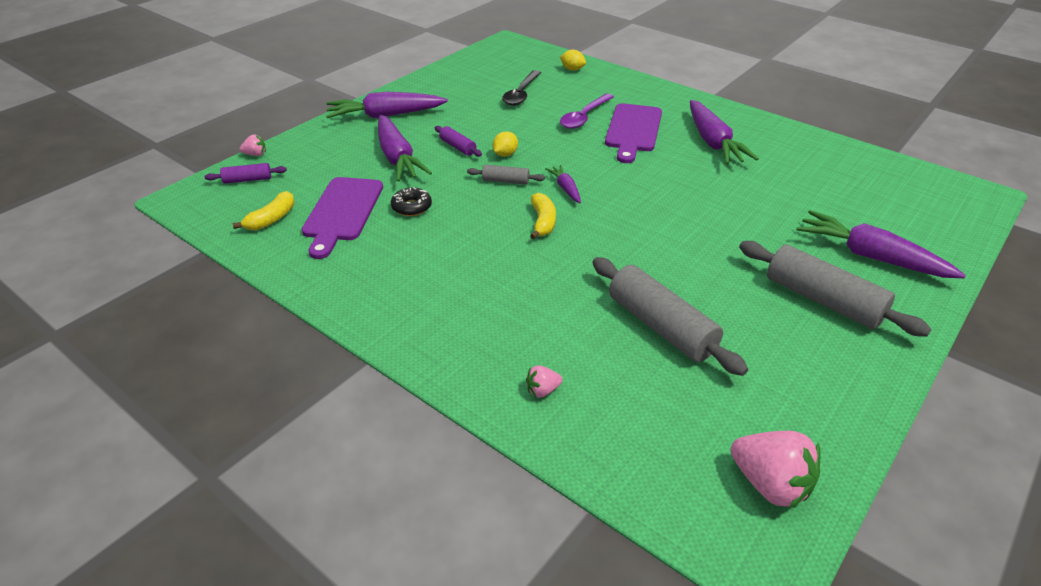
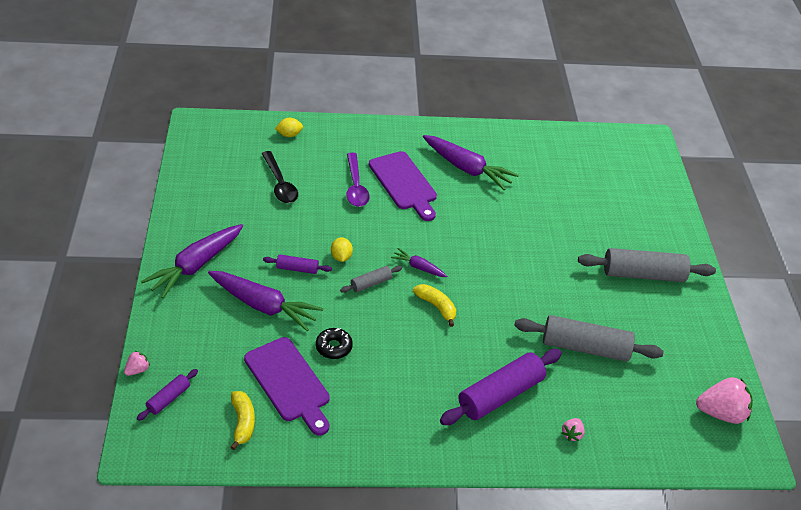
camera: 45 degrees left, 5 degrees up
(511, 316) = (500, 395): none -> purple rolling pin
(870, 256) = (637, 225): purple carrot -> none

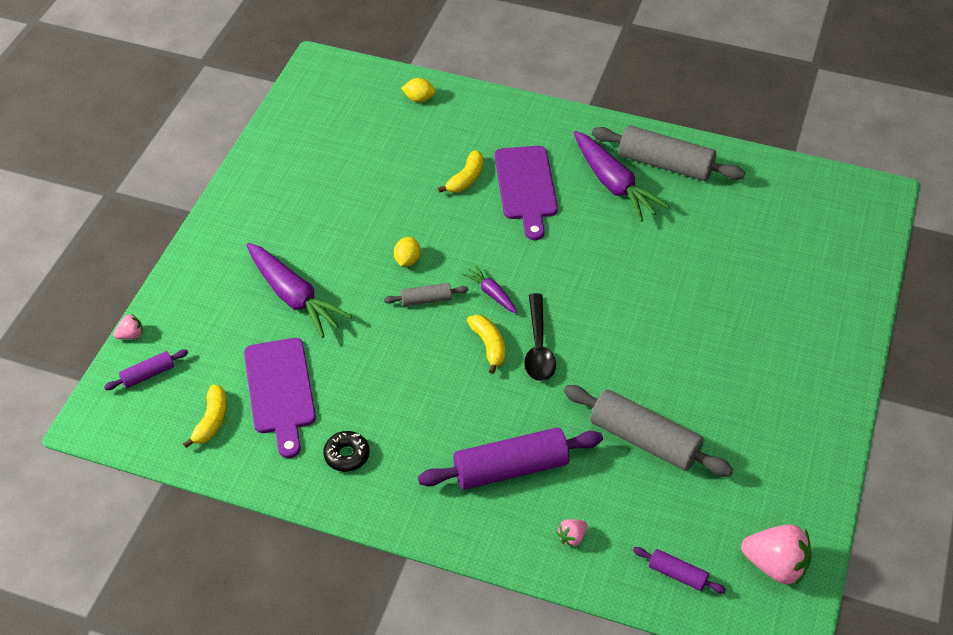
camera: 25 degrees right, 5 degrees up
(196, 266) = (242, 234): purple carrot -> none
(280, 184) = (379, 157): black spoon -> black spoon (538, 347)
(297, 269) = (351, 263): purple rolling pin -> purple rolling pin (677, 574)
(334, 347) = (348, 363): black donut -> black donut (347, 455)
(355, 187) = (466, 179): purple spoon -> yellow banana
(643, 274) = (770, 369): grey rolling pin -> grey rolling pin (665, 164)

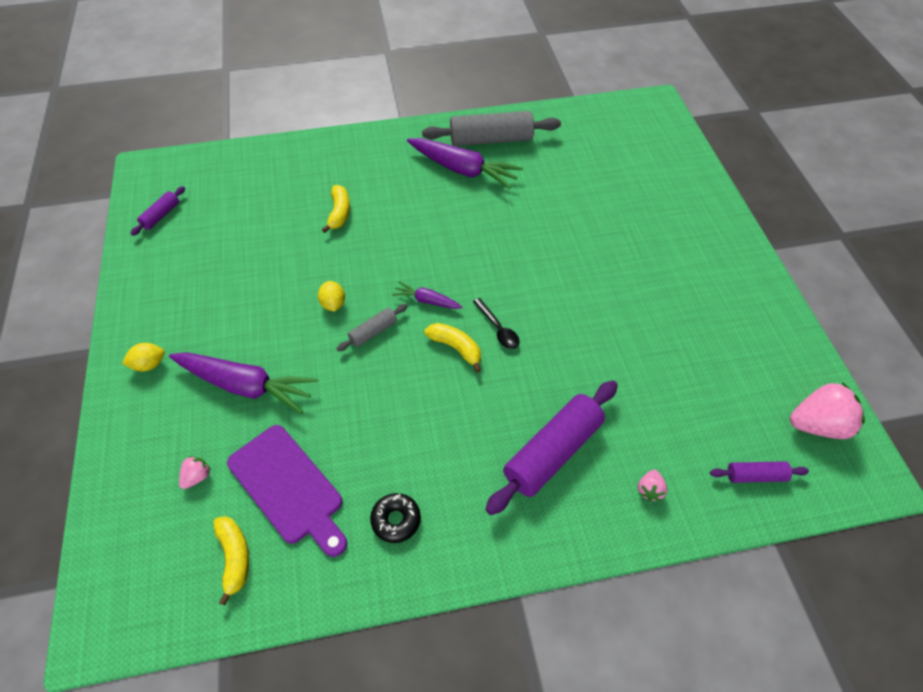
camera: 30 degrees left, 5 degrees up
(131, 335) = (91, 507): pink strawberry -> pink strawberry (197, 477)
(148, 375) = (134, 542): purple rolling pin -> purple rolling pin (161, 215)
(419, 99) = (255, 163): yellow lemon -> yellow lemon (149, 364)
(526, 187) = (394, 200): purple cutting board -> none
(538, 347) = (498, 329): black spoon -> black spoon, size x0.66
(644, 440) = (640, 368): grey rolling pin -> none

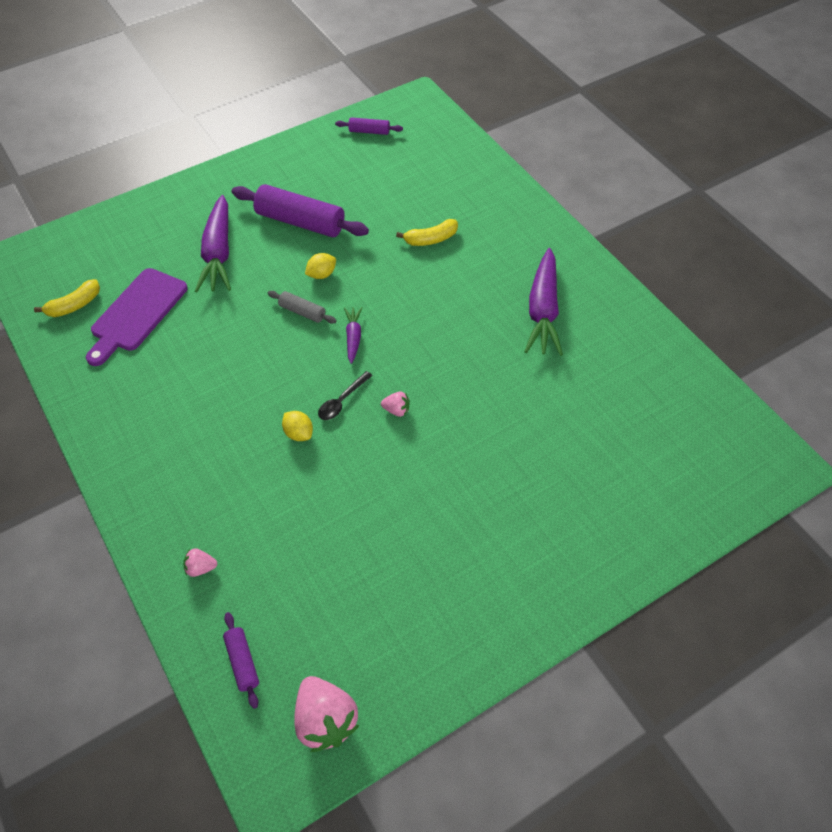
camera: 70 degrees right, 0 degrees up
(149, 364) = (219, 191): yellow lemon -> yellow lemon (299, 433)
(197, 477) = (132, 259): pink strawberry -> pink strawberry (396, 410)
(396, 520) = (125, 389): black donut -> none
(456, 348) = (307, 376): yellow banana -> none
(491, 139) = (605, 320): grey rolling pin -> none
(553, 452) = (218, 480): purple rolling pin -> purple rolling pin (300, 222)

